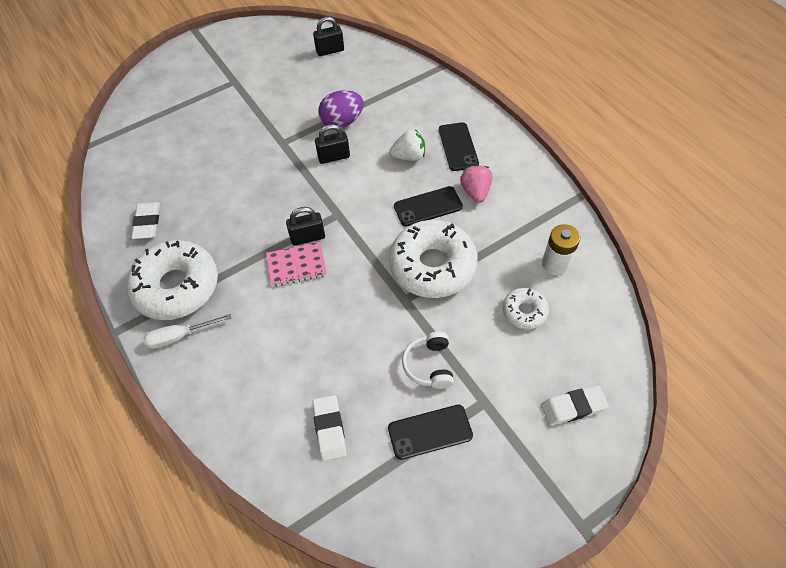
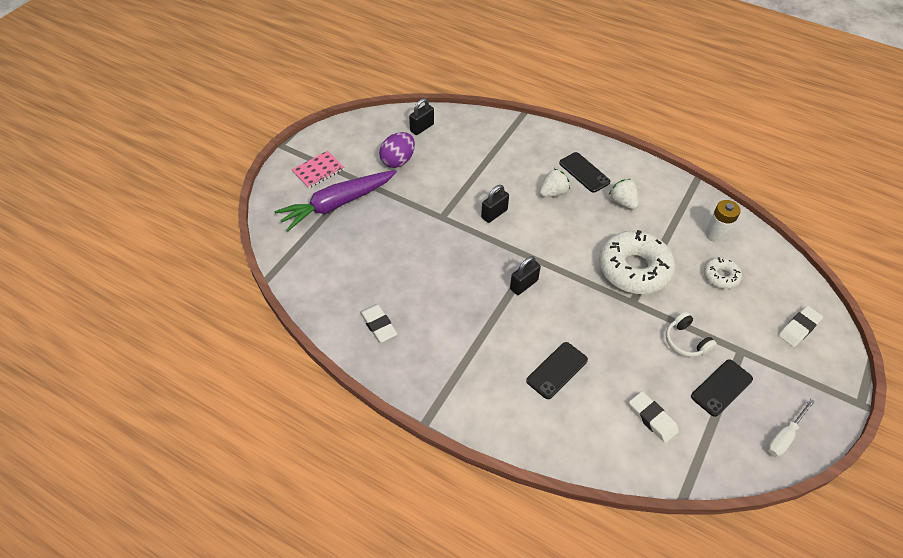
camera: 30 degrees left, 5 degrees down
(177, 287) = (447, 366): white donut -> none
(180, 336) = (482, 403): white screwdriver -> white screwdriver (784, 437)
(199, 98) = (337, 204): none -> purple carrot
(296, 265) = (532, 309): pink notebook -> pink notebook (318, 171)
(342, 122) = (479, 183): purple egg -> purple egg (398, 161)
(428, 206) = (596, 226): black phone -> black phone (557, 370)
(475, 192) = (622, 202): pink strawberry -> white strawberry

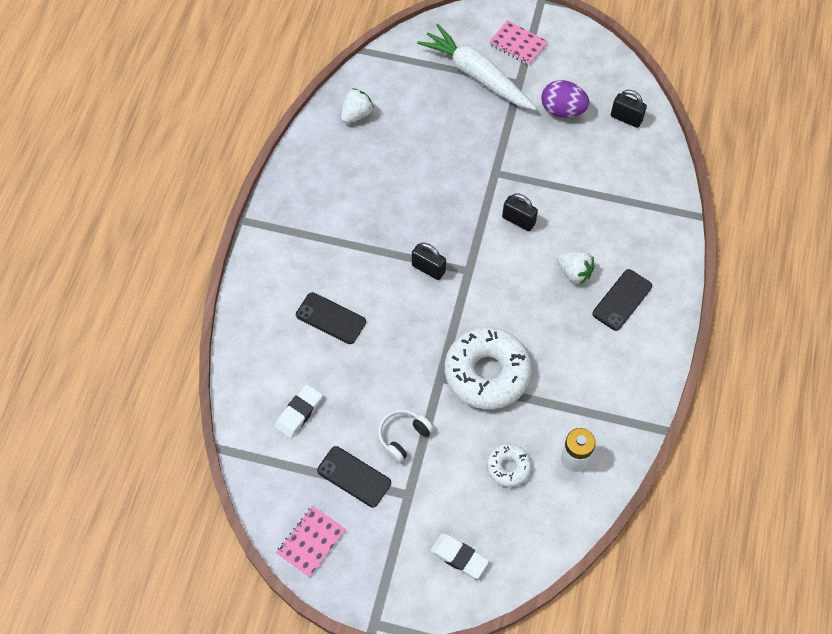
camera: 75 degrees right, 10 degrees up
(337, 204) = (477, 75): purple carrot -> white carrot
(378, 325) = (337, 155): white eraser -> none
(622, 202) = (588, 349): white strawberry -> white strawberry (356, 114)
(784, 437) = (311, 542): white screwdriver -> pink notebook

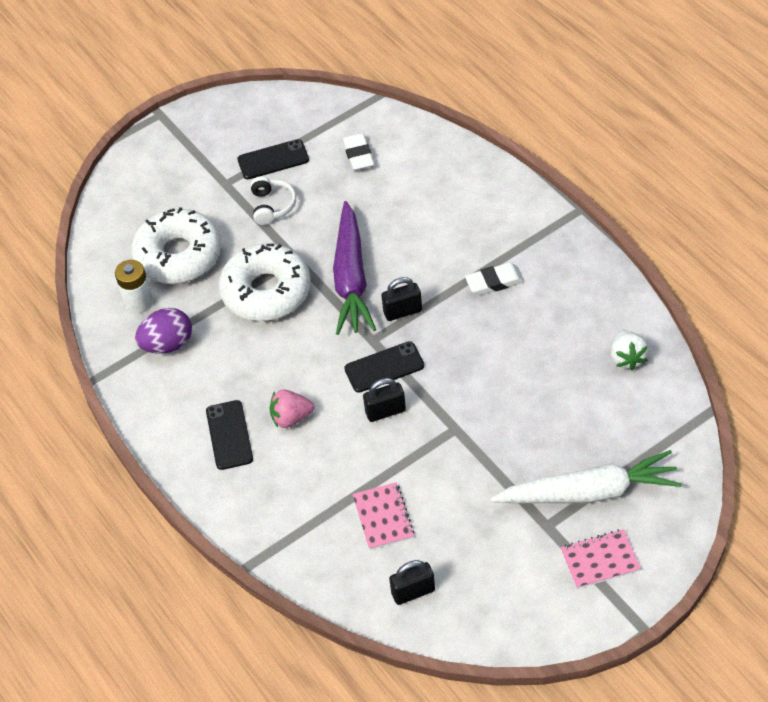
camera: 135 degrees right, 10 degrees down
(311, 542) = (252, 111): pink notebook -> pink notebook (383, 517)
(331, 318) = (421, 218): black phone -> black phone (384, 367)
(427, 324) = (351, 278): none -> purple carrot
(459, 557) = (149, 185): white eraser -> white eraser (494, 282)
(508, 467) = (178, 255): white donut -> white donut, size x2.02
(562, 110) = (476, 540): purple egg -> purple egg (168, 344)
(574, 272) = (291, 418): white strawberry -> pink strawberry

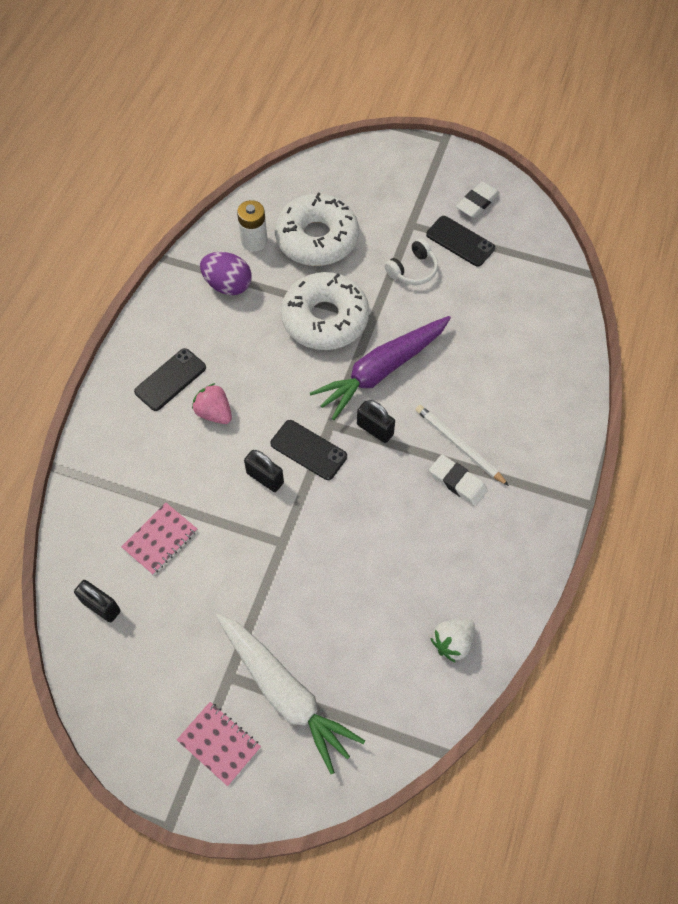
camera: 50 degrees right, 10 degrees up
(358, 155) = (513, 297): white eraser -> white eraser (477, 202)
(463, 264) = (459, 445): none -> white pencil

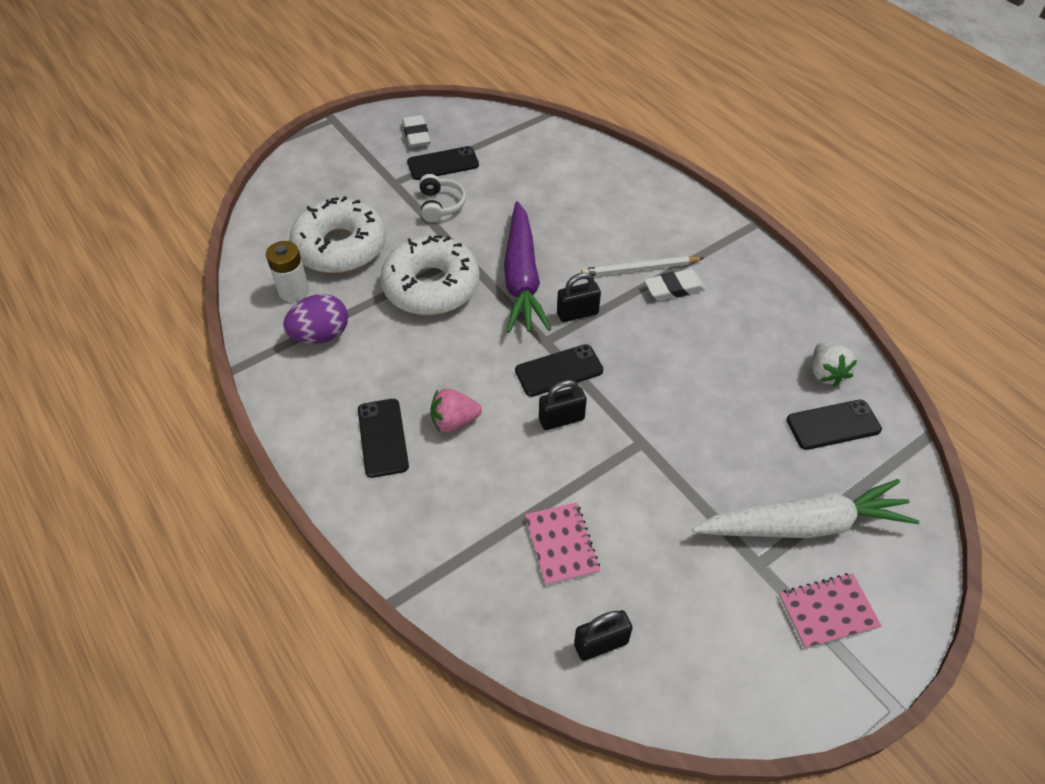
camera: 55 degrees left, 10 degrees down
(399, 672) = (833, 425): none -> black phone

